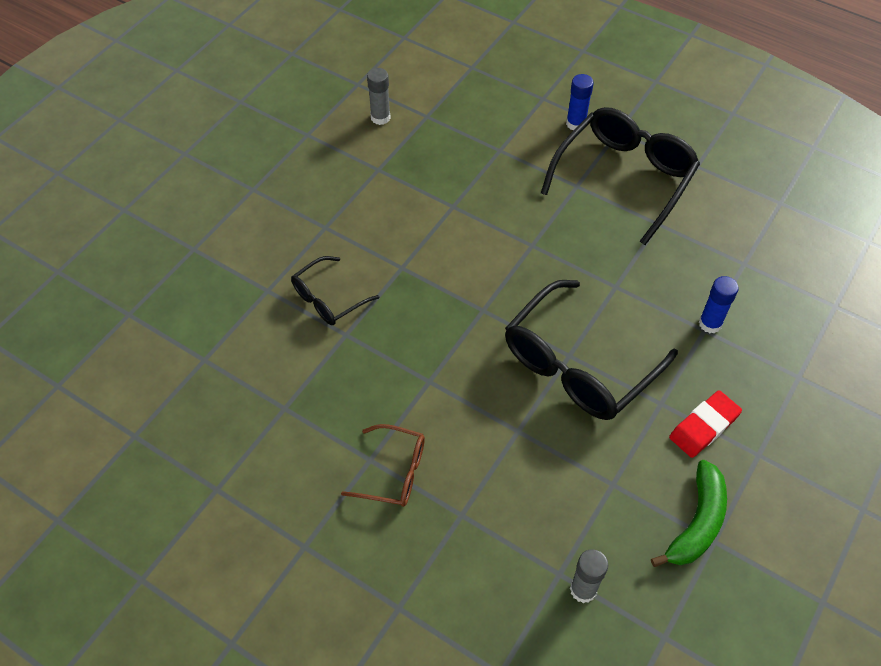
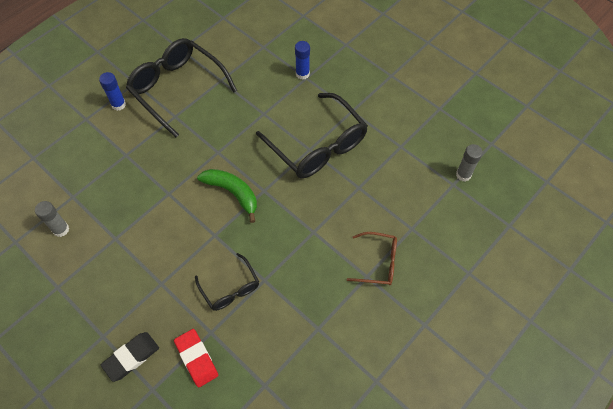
camera: 80 degrees left, 5 degrees up
(230, 220) = (131, 357): none -> black eraser
(394, 472) = (378, 262): brown glasses -> brown glasses turned 75 degrees clockwise
(696, 523) = (428, 113): green banana -> green banana (232, 193)
(704, 426) = (370, 94): red eraser -> red eraser (196, 358)

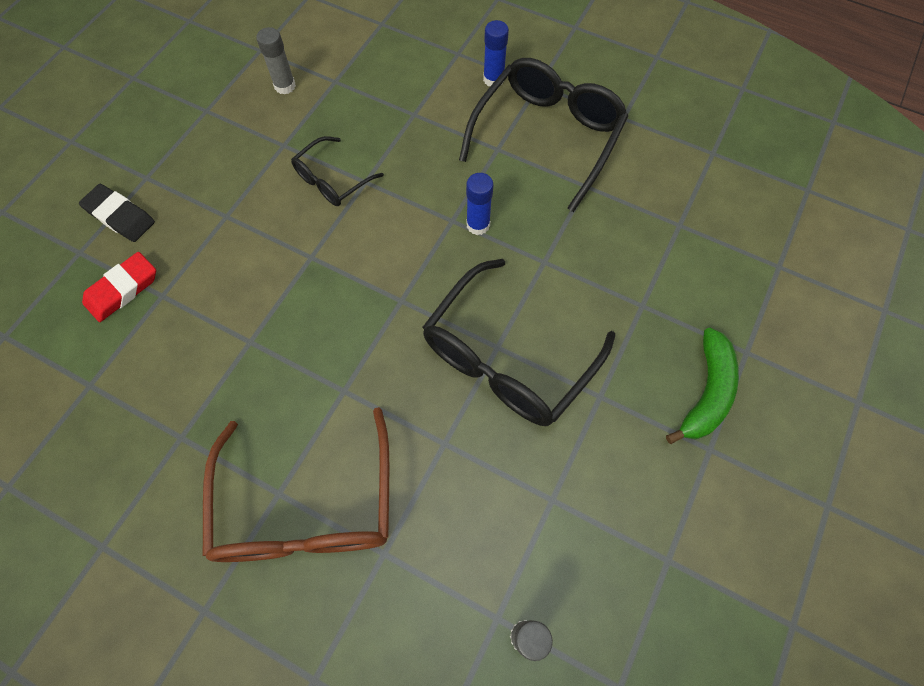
camera: 75 degrees right, 5 degrees up
(230, 288) = (229, 301): black glasses -> black glasses (332, 180)
(232, 193) = (385, 260): green banana -> green banana (706, 392)
(302, 74) = (647, 297): blue glue stick -> blue glue stick (478, 225)
(378, 262) = (306, 507): brown glasses -> brown glasses, size x1.89

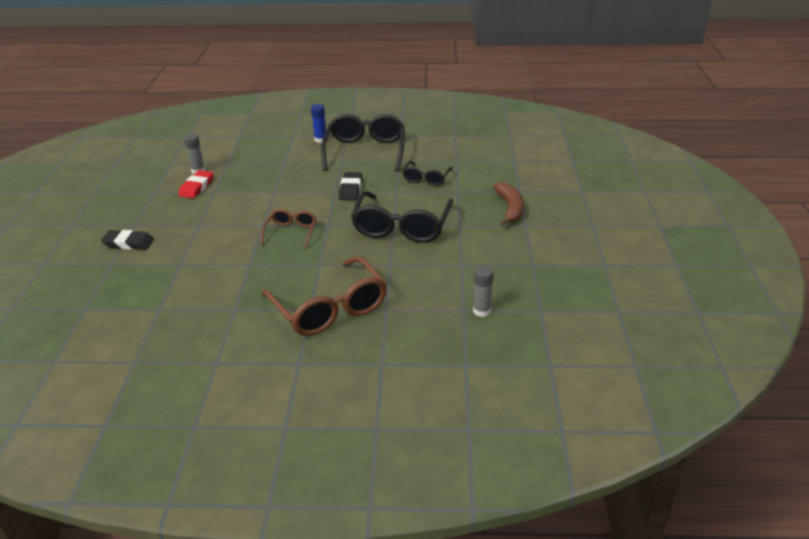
camera: 25 degrees left, 30 degrees down
(122, 289) = (153, 268): red eraser -> red eraser (197, 187)
(332, 180) = (254, 196): black glasses -> black glasses (426, 179)
(341, 294) = (291, 232): none -> brown glasses
(478, 225) = (350, 189): blue glue stick -> black eraser
(706, 392) = (510, 209): green banana -> brown banana

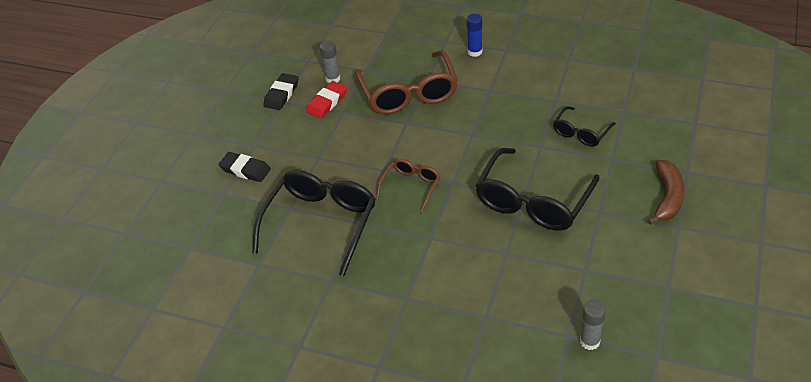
camera: 20 degrees right, 10 degrees up
(330, 309) = (427, 302): brown glasses -> brown glasses (409, 94)
(350, 189) = (490, 134): black eraser -> black eraser (281, 94)
(365, 151) = (521, 77): black glasses -> black glasses (321, 223)

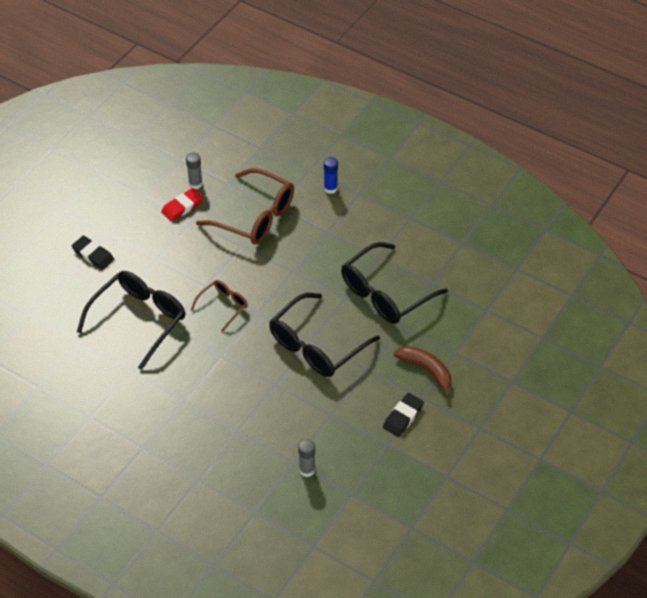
camera: 10 degrees right, 5 degrees up
(281, 94) = (146, 188): black eraser -> black eraser (403, 417)
(409, 94) = (255, 217): brown glasses -> brown glasses turned 60 degrees counterclockwise
(581, 133) = (385, 293): black glasses -> black glasses, size x1.89
(667, 197) = (426, 370): brown banana -> brown banana turned 75 degrees counterclockwise

